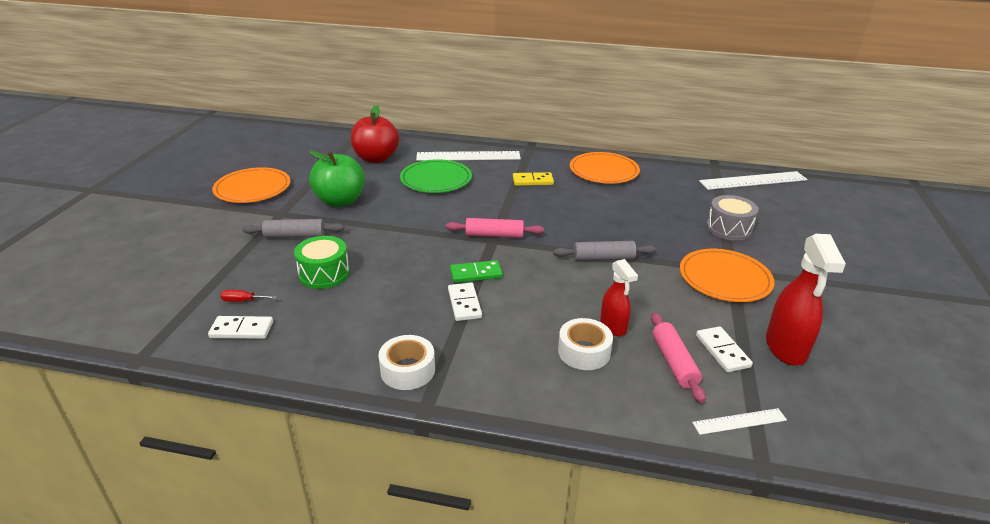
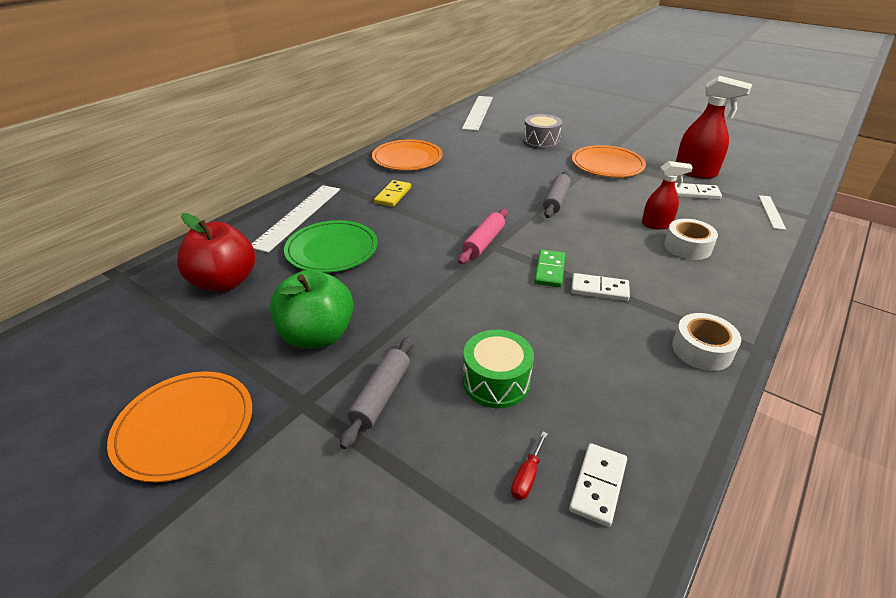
camera: 65 degrees left, 5 degrees up
(674, 362) = (706, 214): pink rolling pin -> none

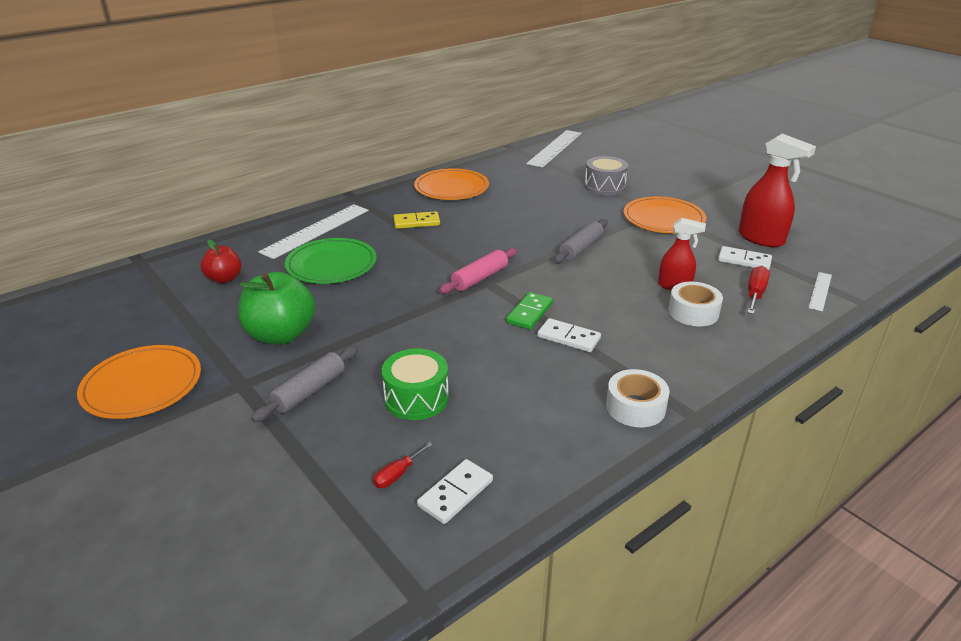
camera: 15 degrees right, 5 degrees down
(225, 282) = (224, 279): red apple -> red apple, size x0.59
(393, 195) = (416, 222): yellow domino -> yellow domino turned 45 degrees clockwise
(724, 222) = (755, 294): none -> red screwdriver

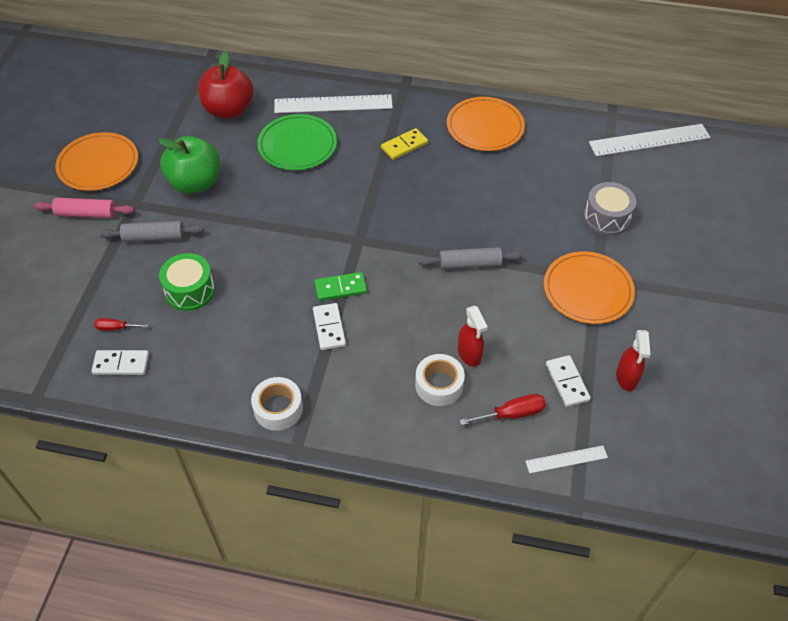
camera: 50 degrees right, 20 degrees up
(224, 279) = (229, 110): red apple -> red apple, size x1.71
(416, 222) = (404, 146): yellow domino -> yellow domino turned 75 degrees counterclockwise
(480, 278) = (360, 233): pink rolling pin -> pink rolling pin (86, 214)
(761, 239) = (626, 378): red spray bottle -> red spray bottle, size x0.62

